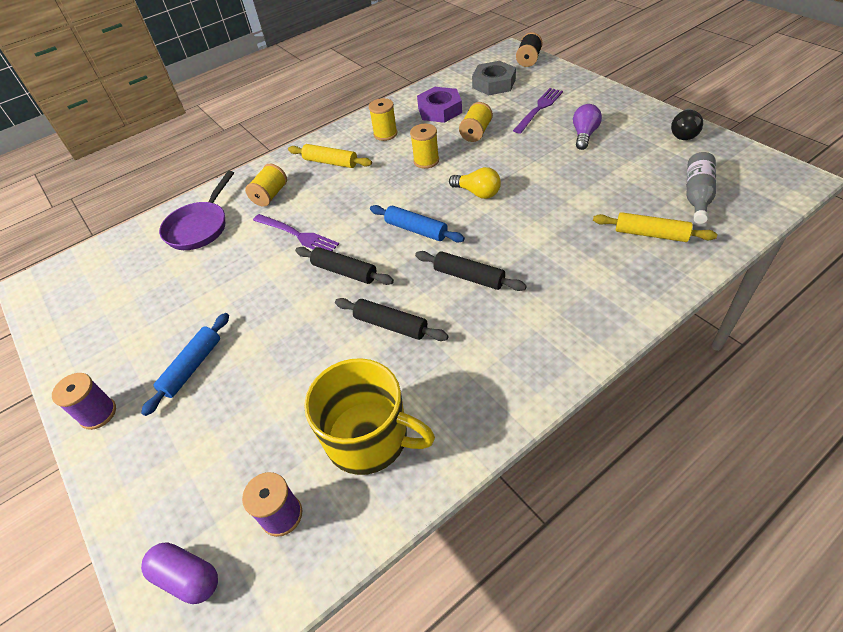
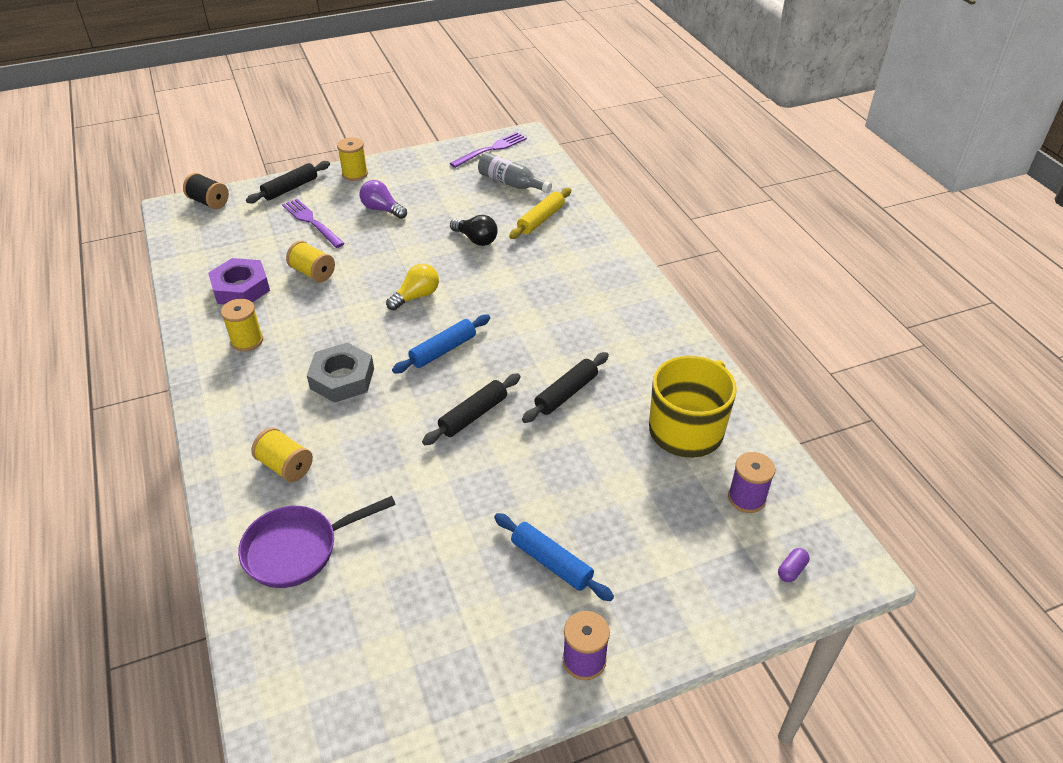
camera: 80 degrees left, 5 degrees down
(187, 577) = (791, 570): purple capsule -> purple capsule, size x0.57
(199, 227) = (297, 549): purple pan -> purple pan turned 120 degrees clockwise
(298, 235) = (386, 447): purple fork -> purple fork (491, 149)
(330, 162) = (263, 398): yellow rolling pin -> none
(426, 161) = (332, 319): yellow spool -> yellow spool (355, 174)
(469, 277) = (532, 330): black rolling pin -> black rolling pin (290, 188)
(494, 83) = (229, 237): grey nut -> grey nut (342, 378)
(683, 133) = (428, 161): black light bulb -> black light bulb (476, 239)

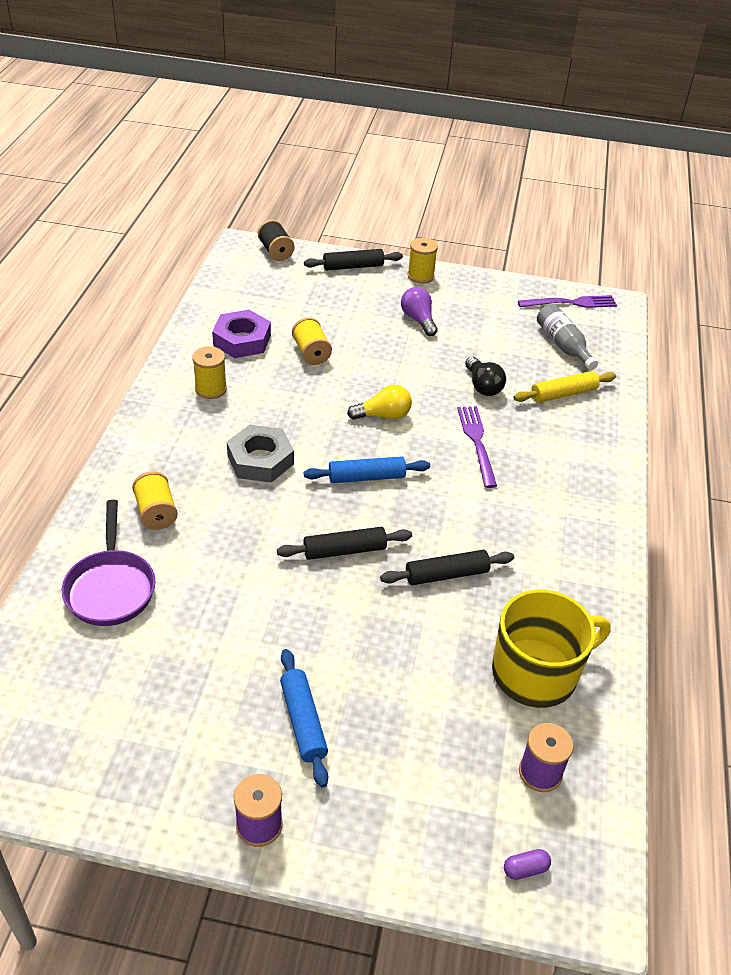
camera: 30 degrees right, 0 degrees up
(297, 549) = (110, 588): purple pan -> purple pan turned 105 degrees counterclockwise
(311, 221) = (347, 305): purple fork -> purple fork (476, 442)

